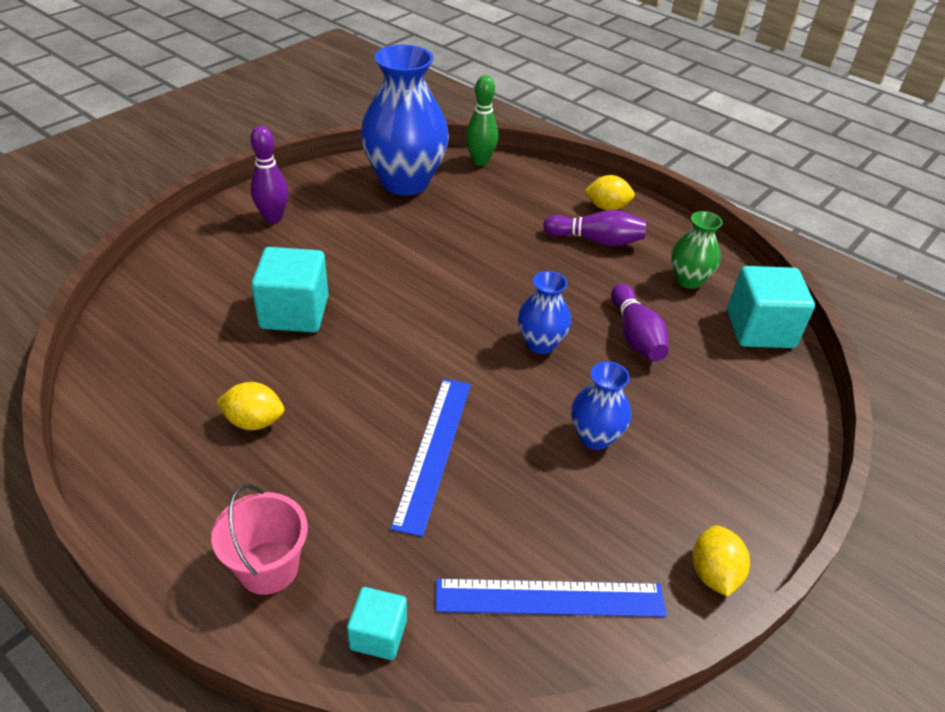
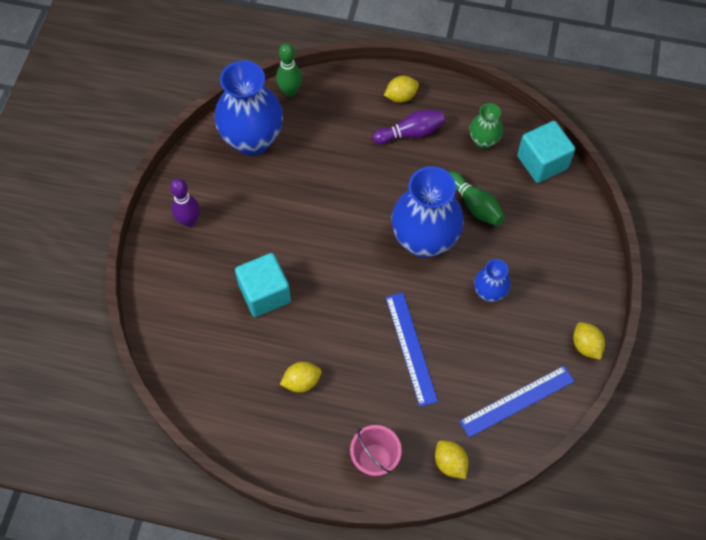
camera: 25 degrees left, 20 degrees up
(378, 634) = (450, 463): turquoise cube -> yellow lemon
(540, 344) = (424, 240): blue vase -> blue vase, size x2.00
(635, 335) = (474, 205): purple bowling pin -> green bowling pin

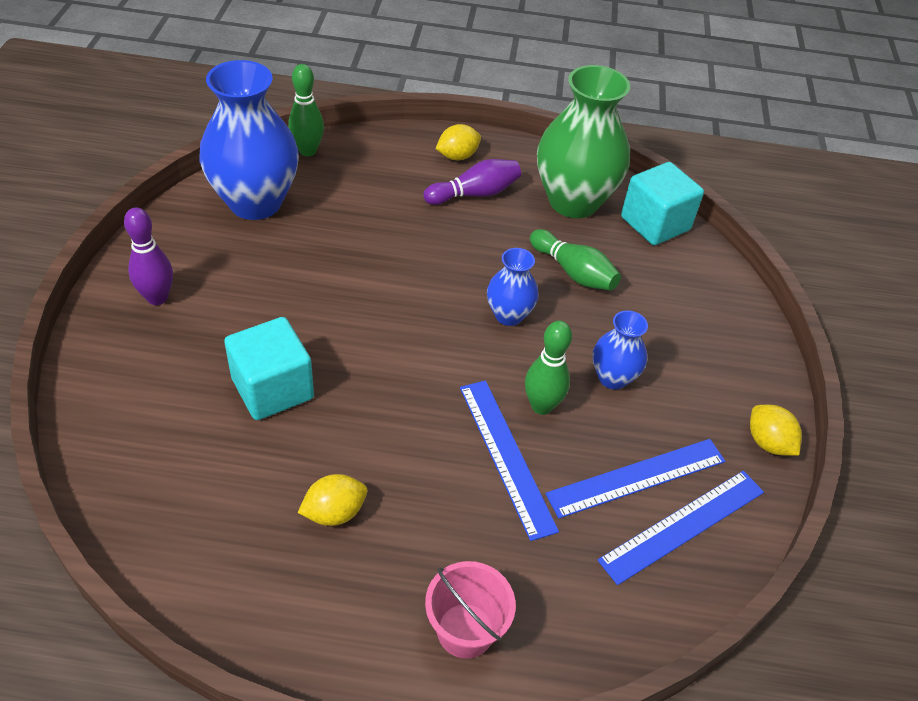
camera: 10 degrees left, 15 degrees down
(424, 240) = (509, 315): blue vase -> blue vase, size x0.50
(438, 312) = (541, 406): none -> green bowling pin
(450, 463) = (593, 628): yellow lemon -> none
(483, 141) = (573, 201): green vase -> green vase, size x2.00
(493, 367) = (637, 477): none -> blue ruler

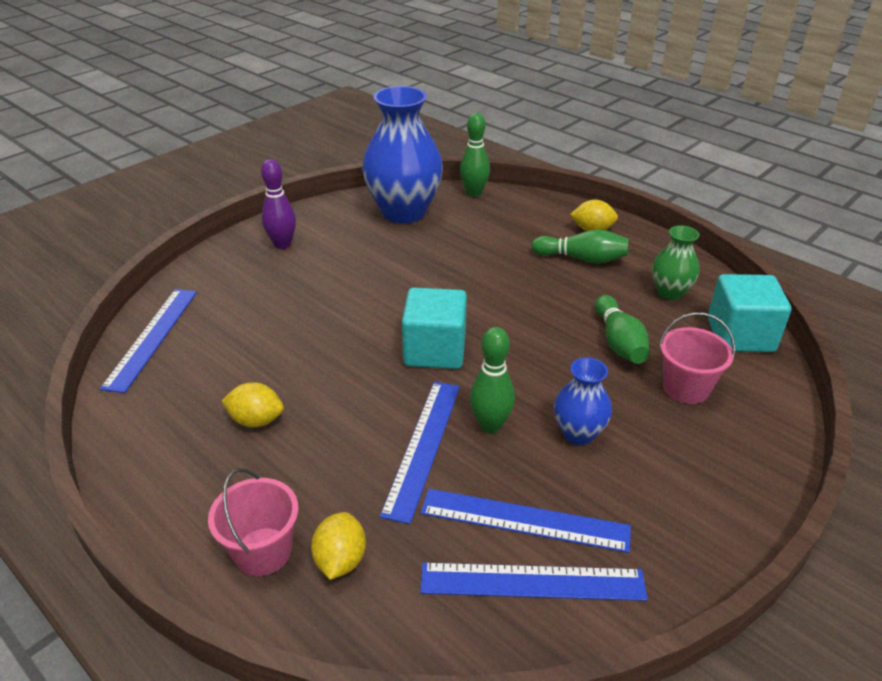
camera: 40 degrees right, 10 degrees down
(123, 480) = (152, 337): none -> blue ruler
(272, 388) = (298, 325): turquoise cube -> turquoise cube (435, 350)
(474, 194) = (582, 259): purple bowling pin -> green bowling pin
(509, 315) = (527, 350): blue vase -> none
(573, 201) = (670, 292): green vase -> green vase, size x0.50
(654, 294) = (686, 388): none -> pink bucket
(768, 443) = (695, 560): yellow lemon -> yellow lemon (340, 560)

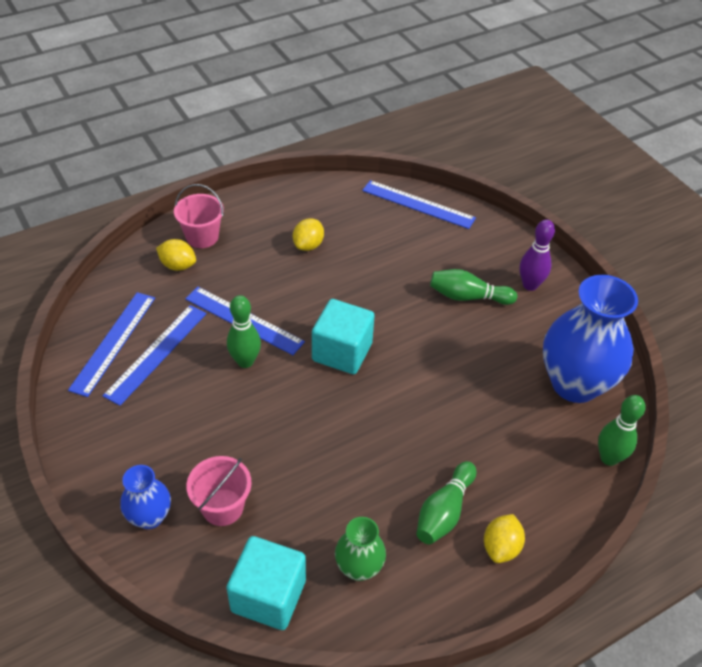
camera: 105 degrees right, 10 degrees up
(578, 433) = (211, 410): blue vase -> blue vase (150, 517)
(619, 342) = (301, 484): green bowling pin -> green bowling pin (468, 297)

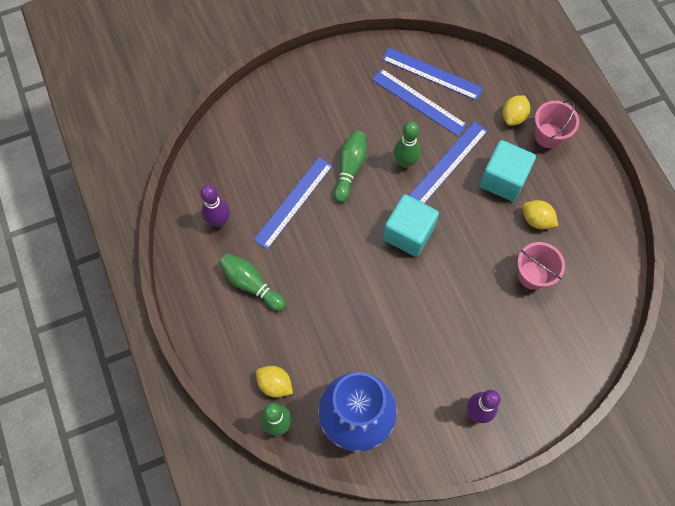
camera: 100 degrees right, 20 degrees up
(150, 517) = (278, 99): blue vase -> none
(222, 507) = (278, 141): pink bucket -> pink bucket (533, 275)
(268, 596) = (210, 165): turquoise cube -> turquoise cube (503, 179)
(359, 568) = (219, 221): green vase -> purple bowling pin
(418, 204) = (595, 328): blue ruler -> blue ruler (293, 202)
(468, 297) = (465, 349): green bowling pin -> green bowling pin (350, 169)
(501, 547) = (216, 318): yellow lemon -> yellow lemon (275, 384)

